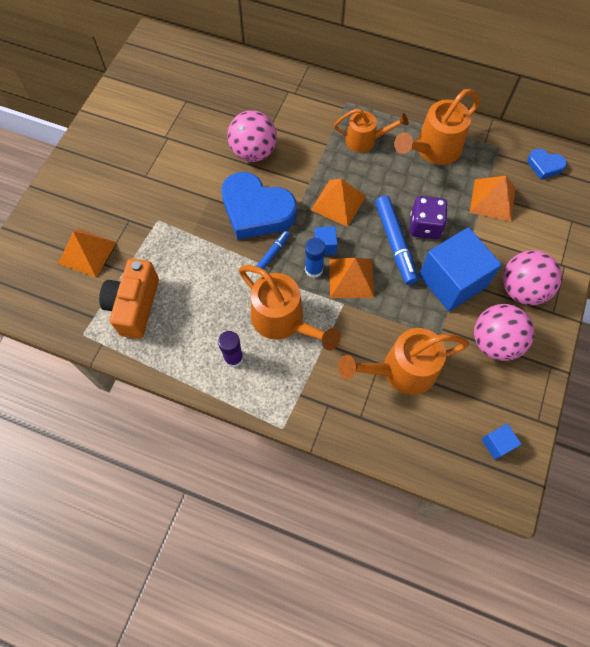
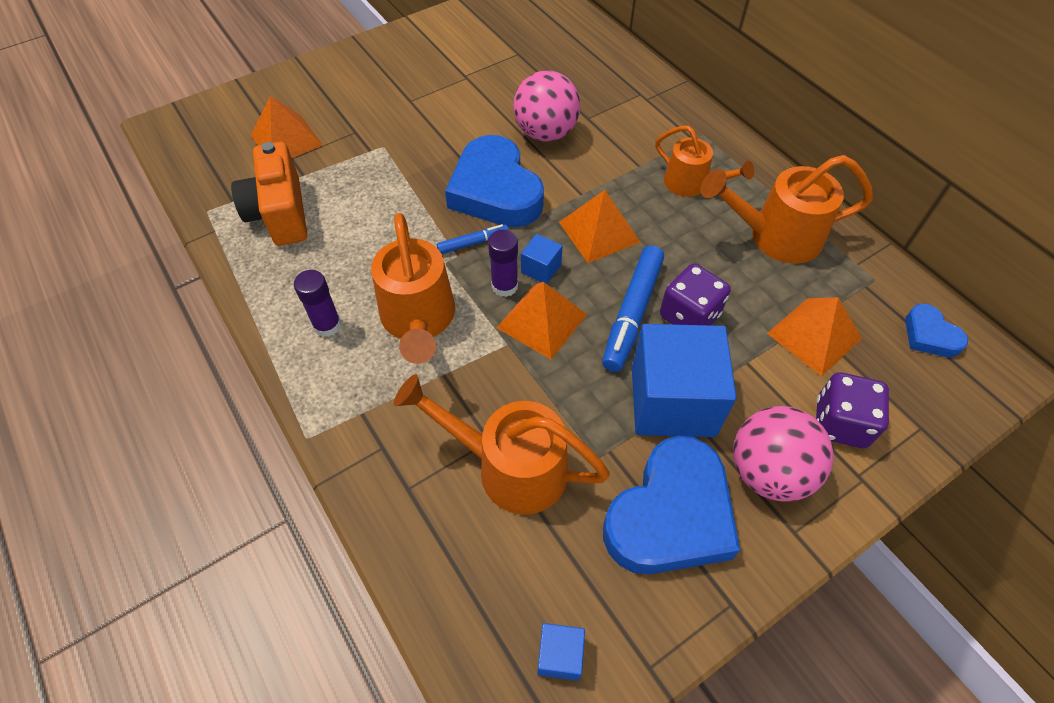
camera: 35 degrees right, 10 degrees down
(134, 306) = (280, 213): orange camera -> orange camera turned 60 degrees counterclockwise
(313, 269) = (504, 286): blue glue stick -> purple glue stick
(494, 342) = (670, 515): pink ball -> blue heart
(536, 242) = (840, 423): none -> purple dice

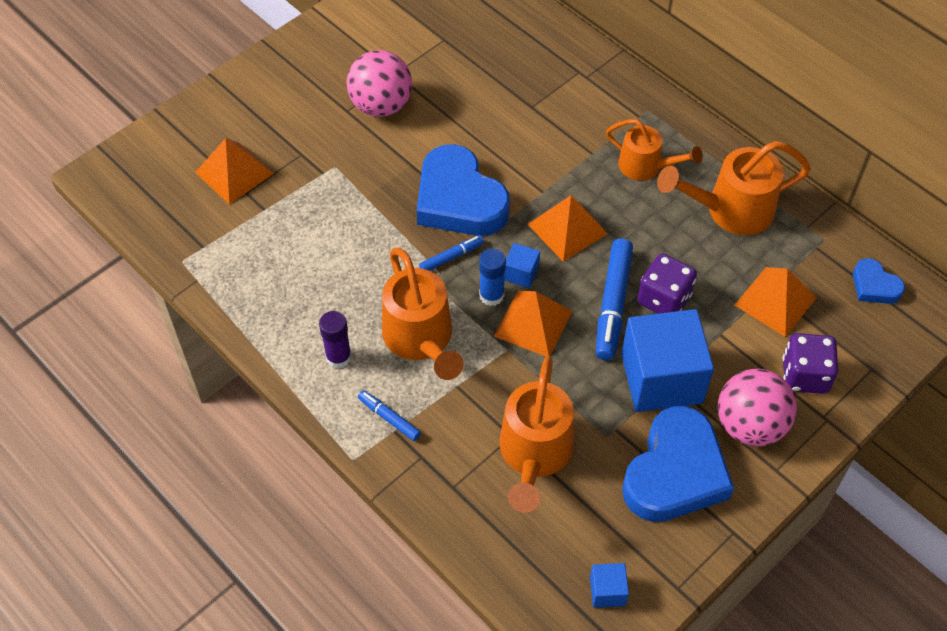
camera: 10 degrees left, 0 degrees up
(280, 213) = (256, 253): orange camera -> none
(360, 398) = (389, 418): none -> blue marker
(504, 286) = (491, 295): purple glue stick -> blue glue stick
(509, 466) = (534, 455): orange watering can -> orange watering can turned 90 degrees counterclockwise
(546, 133) = (494, 130): pink ball -> pink ball (381, 105)

